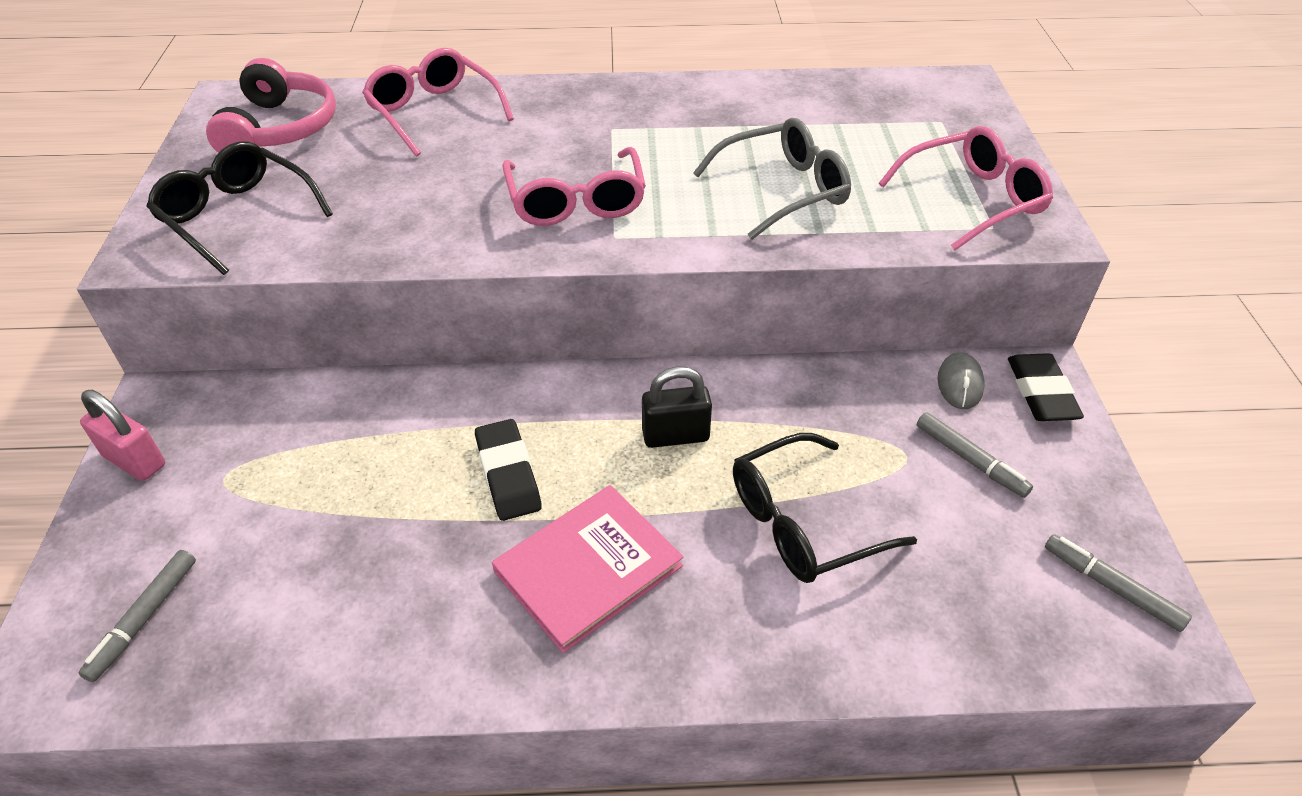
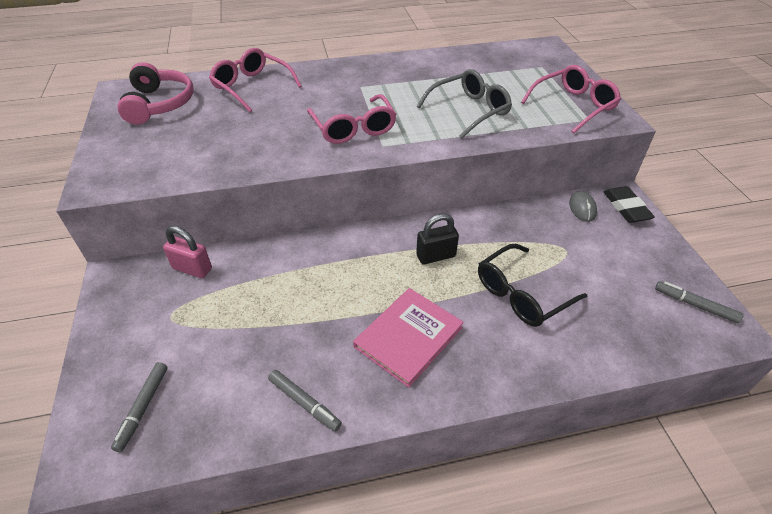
camera: 10 degrees left, 0 degrees up
(135, 461) = (109, 314): pink padlock -> pink padlock (192, 268)
(237, 217) = (149, 157): black glasses -> none
(508, 474) = (345, 290): black eraser -> none
(970, 460) = (600, 248): grey marker -> grey marker (304, 403)

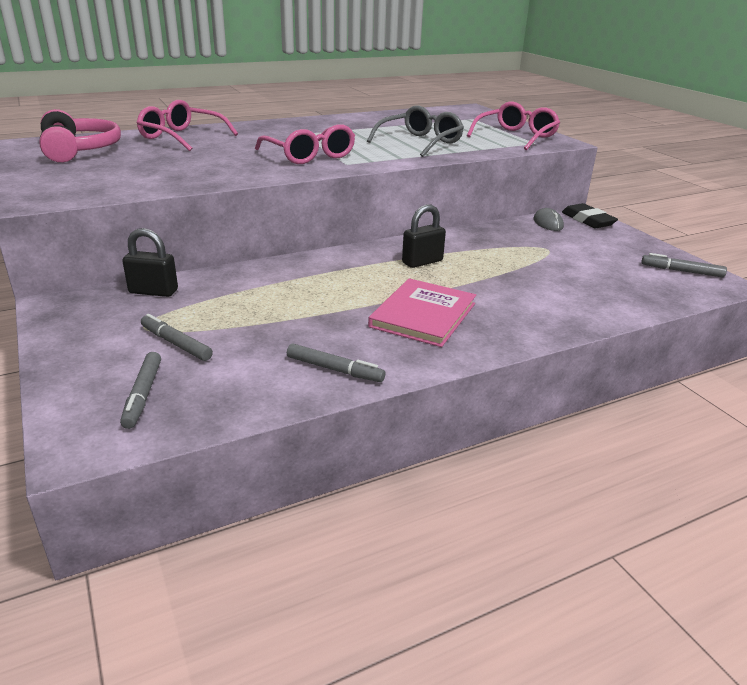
camera: 15 degrees left, 15 degrees down
(188, 343) = (176, 343): none -> grey marker
(192, 268) = (153, 291): pink padlock -> black padlock
(522, 294) = (521, 278): black glasses -> none

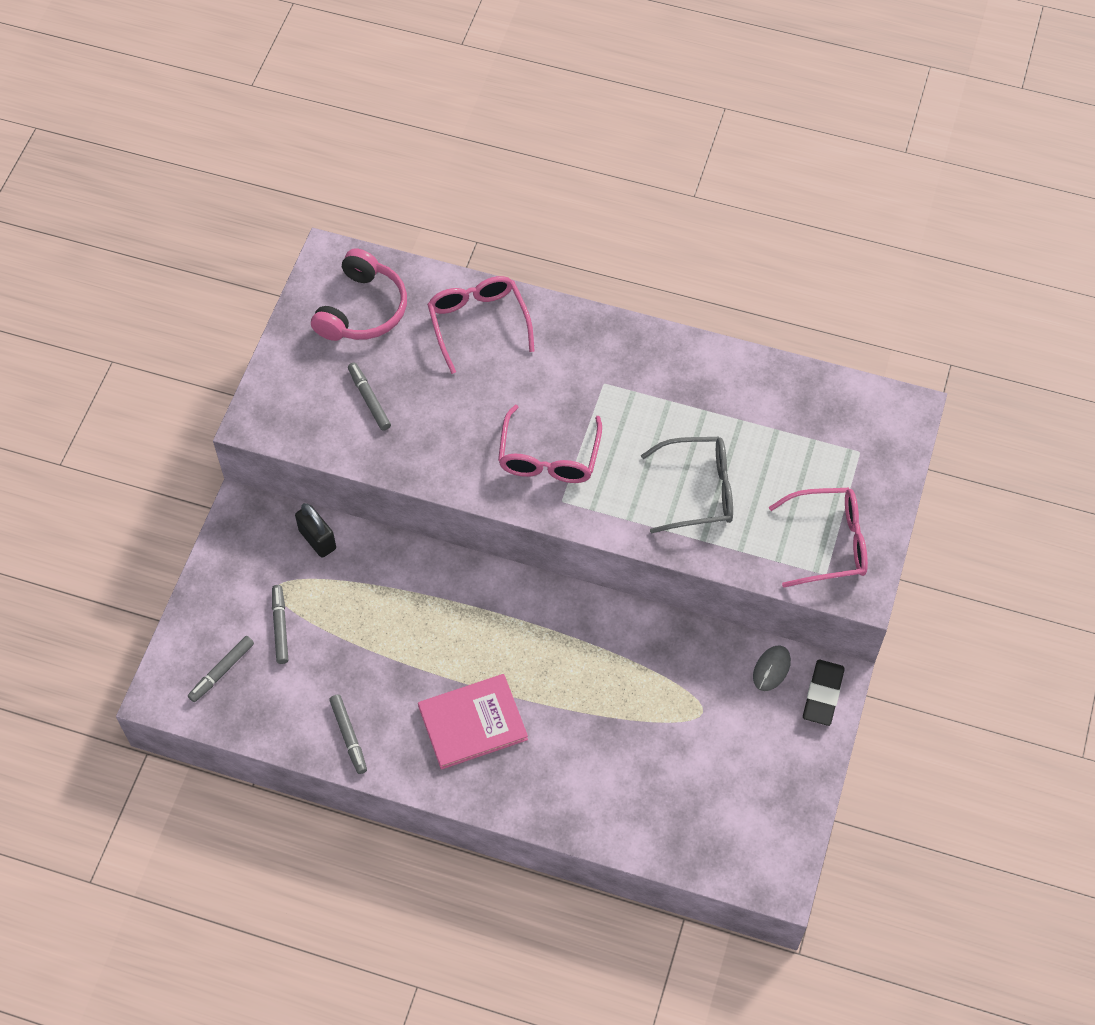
camera: 45 degrees right, 30 degrees up
(422, 262) = (561, 647): black padlock -> none
(681, 271) = (772, 838): grey marker -> grey marker (369, 399)

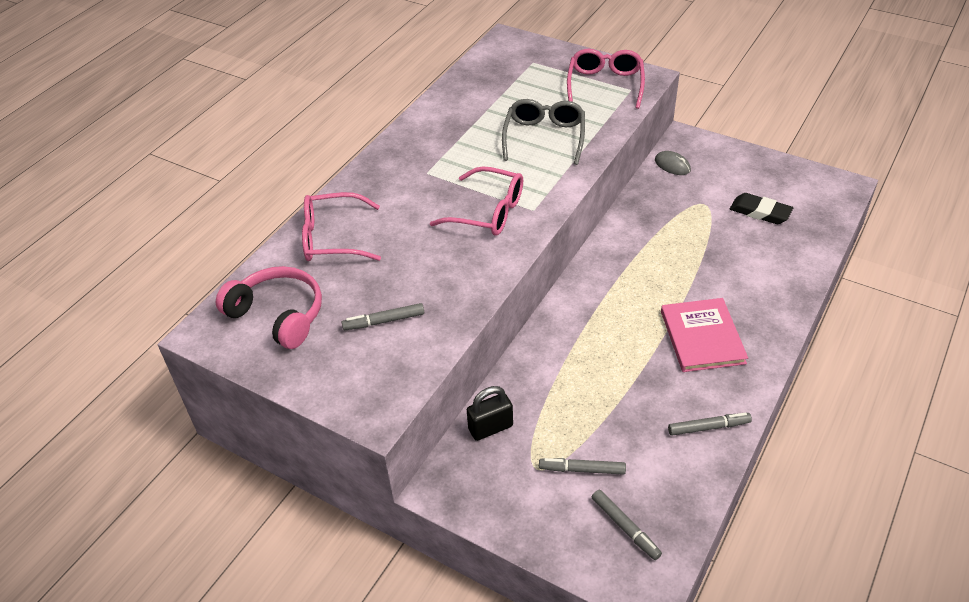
camera: 75 degrees left, 15 degrees down
(823, 694) = (696, 145): black eraser -> black eraser (760, 212)

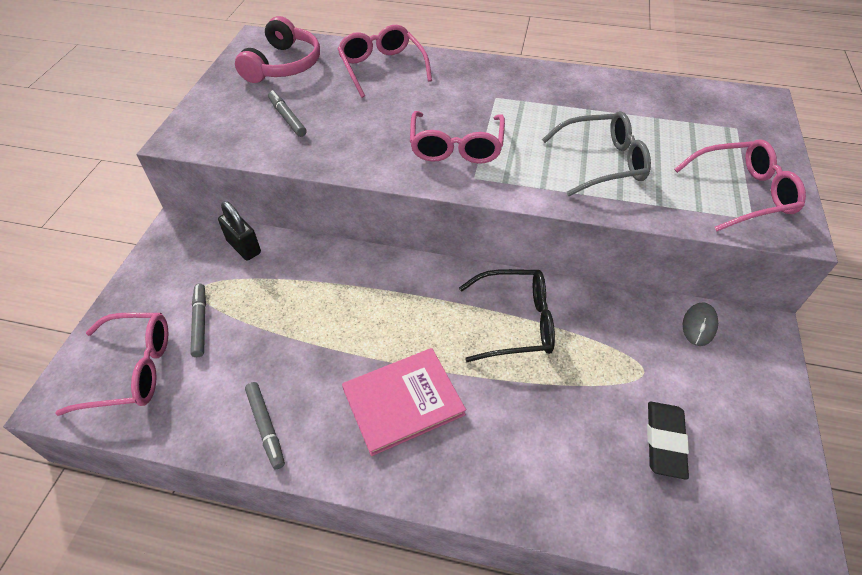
camera: 70 degrees right, 5 degrees up
(625, 527) = (132, 369): grey marker -> pink glasses
(643, 256) = (515, 322): none -> black glasses

